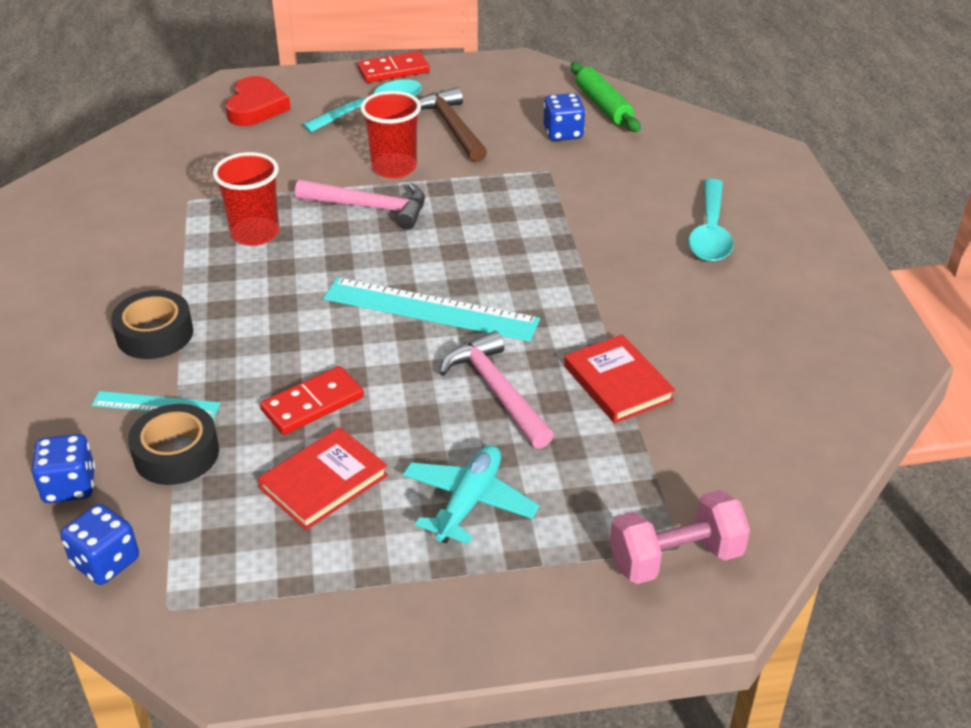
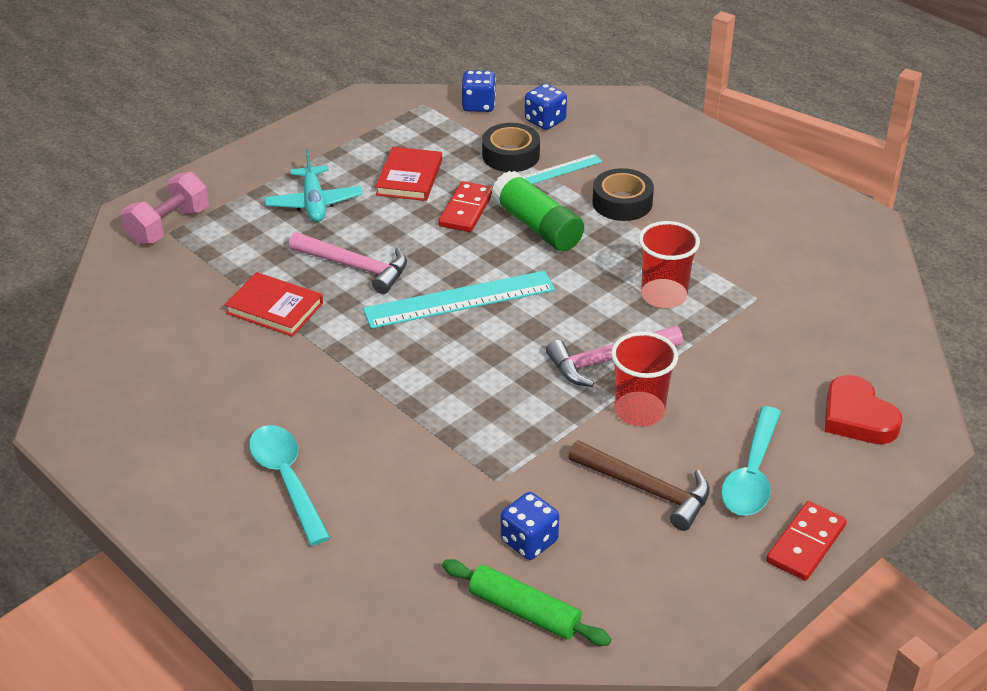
camera: 145 degrees right, 0 degrees up
(268, 349) = (537, 226): none -> green glue stick

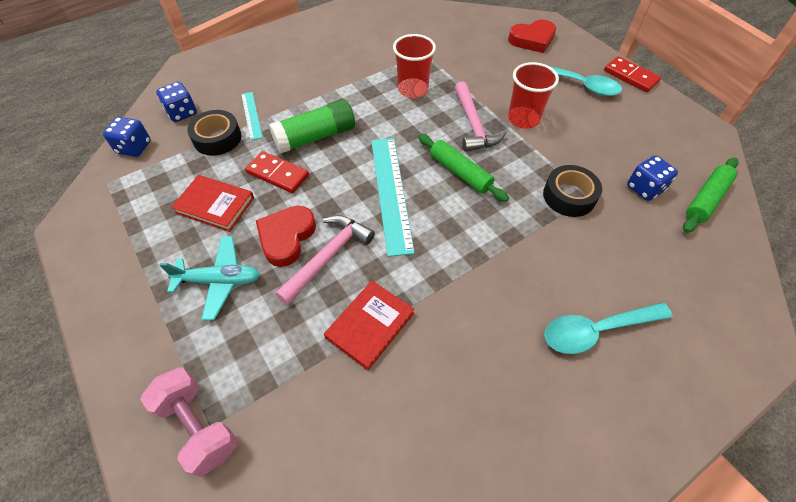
camera: 80 degrees left, 15 degrees up
(376, 234) = (286, 237): none -> red heart
(509, 355) = (460, 173): none -> green rolling pin
(622, 202) = (305, 91): black tape -> black tape (569, 196)
(646, 489) = (593, 128): brown hammer -> none

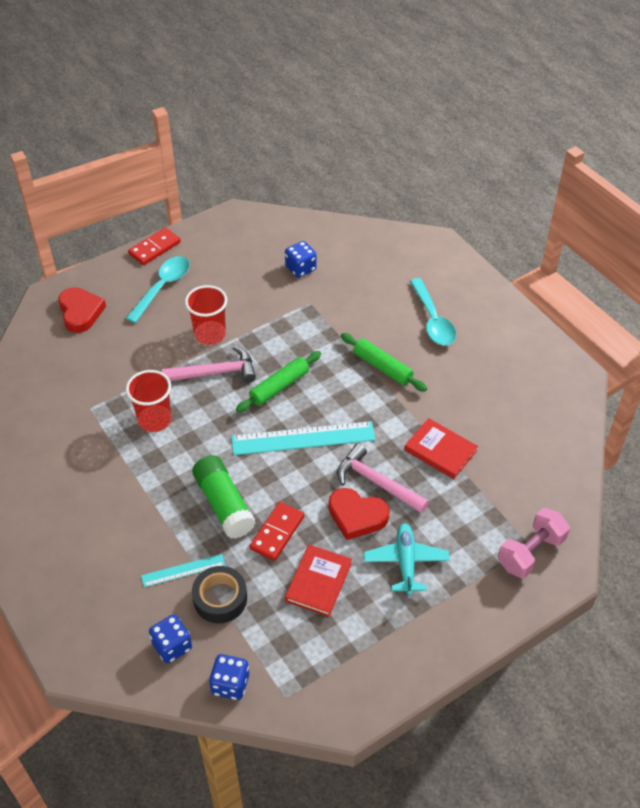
camera: 90 degrees left, 5 degrees down
(569, 196) = (308, 316): black tape -> none
(706, 199) = (313, 236): green rolling pin -> green rolling pin (382, 367)

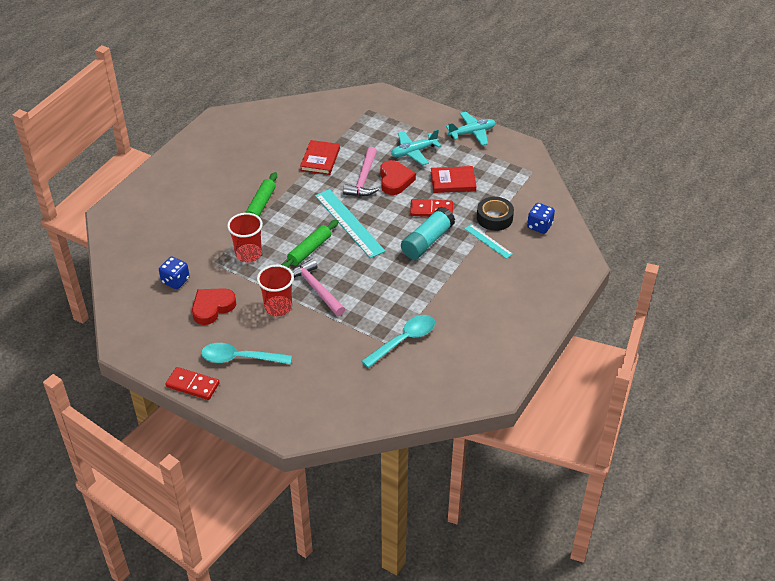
camera: 115 degrees left, 5 degrees down
(80, 312) = (297, 400): red heart -> red heart (212, 307)
(154, 420) = (381, 304): red cup -> red cup (248, 254)
(224, 504) = (427, 241): green glue stick -> turquoise glue stick
(230, 684) = (542, 194): blue dice -> none
(279, 386) = (309, 250): green rolling pin -> green rolling pin turned 75 degrees counterclockwise
(414, 658) = (472, 133): none -> turquoise plane
(433, 320) = (199, 193): turquoise spoon -> turquoise spoon (404, 340)
(530, 552) = (373, 108): pink dumbbell -> none

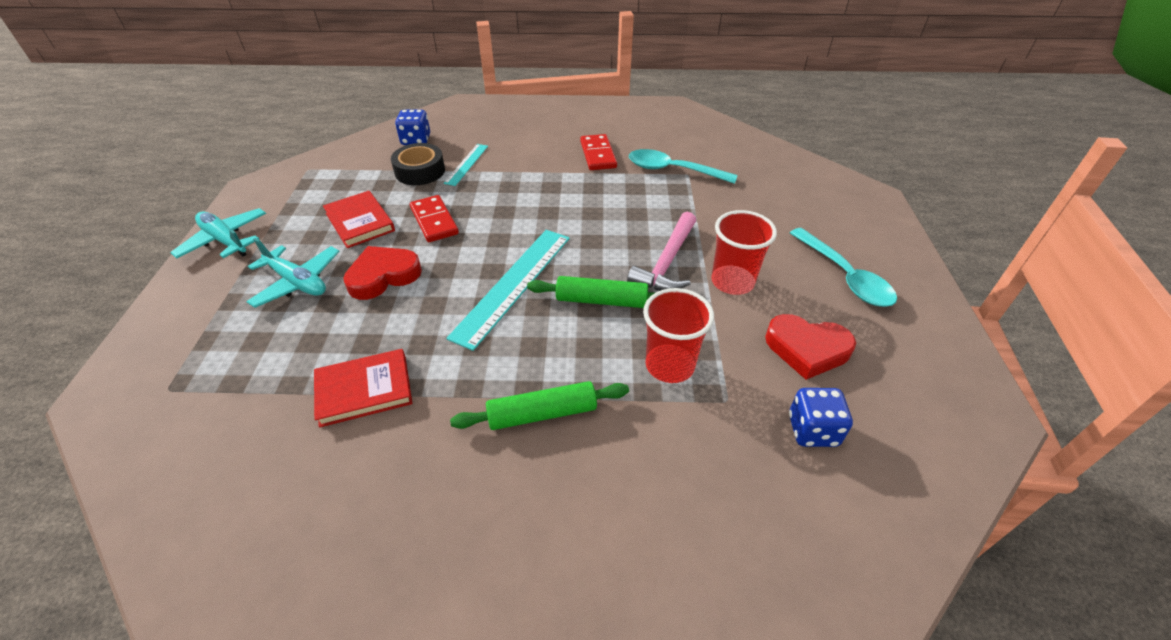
camera: 120 degrees left, 0 degrees up
(192, 385) = (932, 297): red domino -> red domino (598, 155)
(363, 179) = (397, 310): pink hammer -> none
(427, 241) = (499, 205): turquoise glue stick -> none

